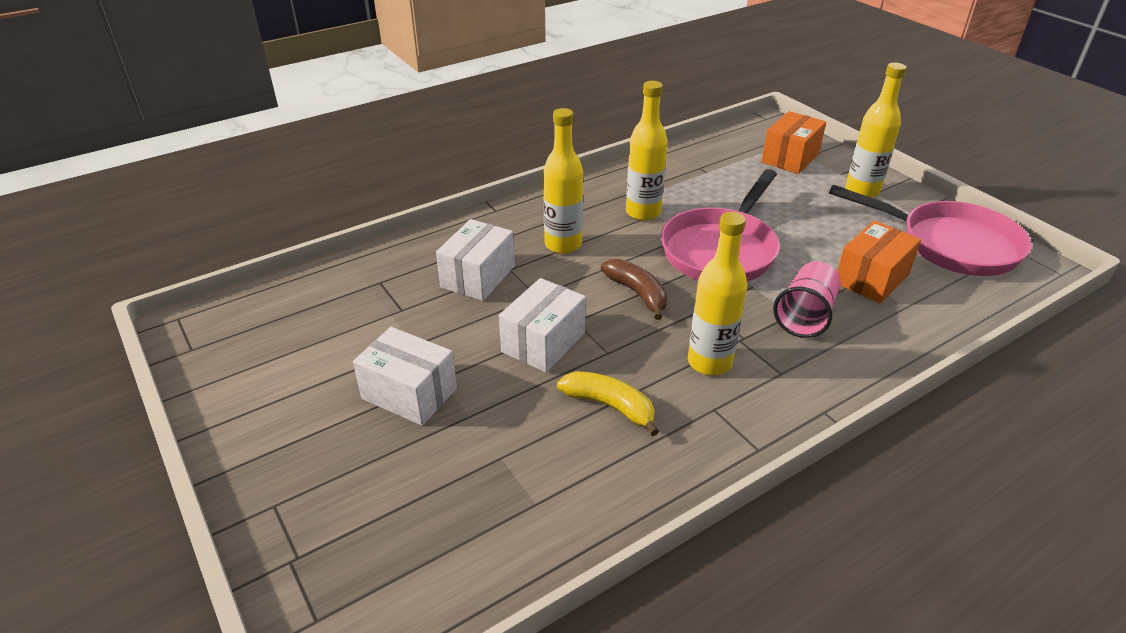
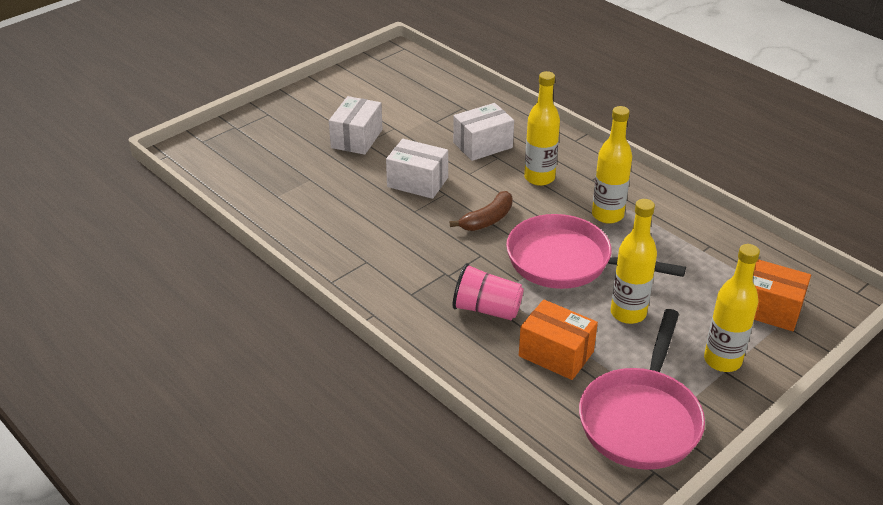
camera: 80 degrees right, 0 degrees up
(478, 277) = (482, 145): white box -> white box turned 45 degrees counterclockwise
(610, 406) = (360, 216): yellow banana -> none
(709, 362) = (415, 258): yellow bottle -> yellow bottle (628, 313)

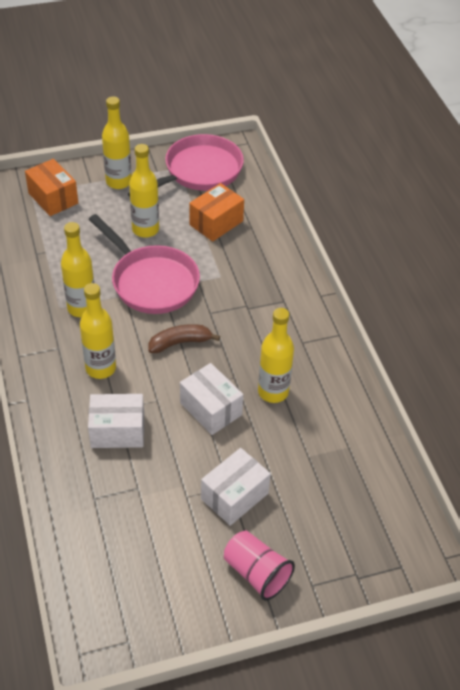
camera: 155 degrees left, 10 degrees up
(370, 212) = (273, 392): none -> yellow bottle
(487, 309) = (238, 268): pink cup -> pink cup (256, 573)
(556, 354) = (216, 223): orange box -> orange box turned 75 degrees clockwise

